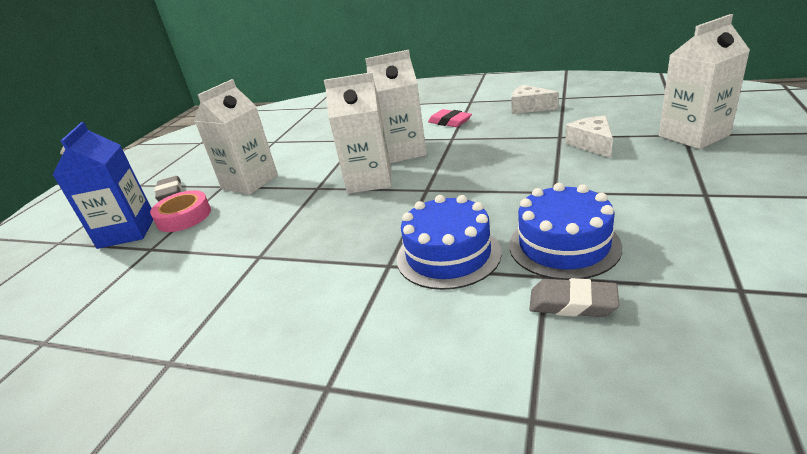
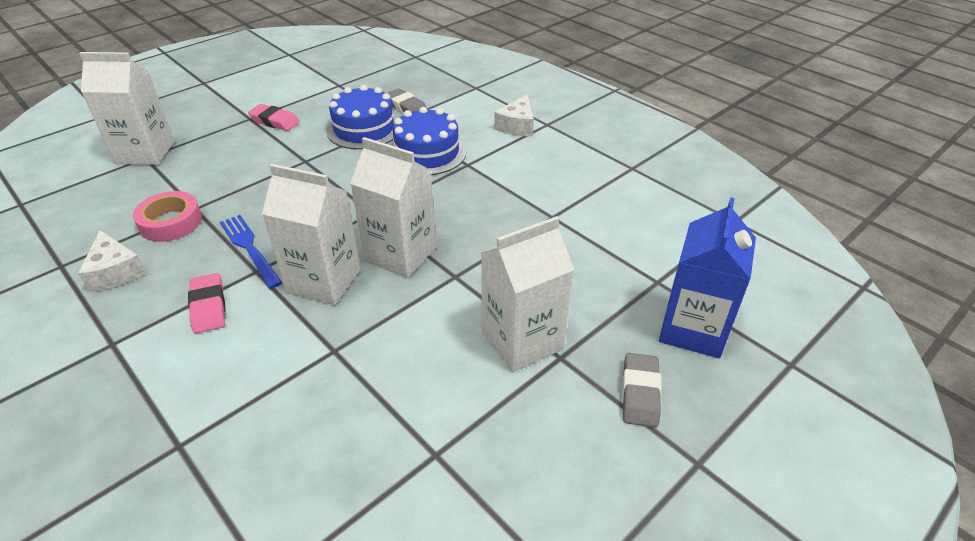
camera: 155 degrees left, 10 degrees up
(184, 217) = (619, 316): pink tape -> pink tape (171, 222)
(477, 141) = (249, 248): none -> blue fork
(592, 144) = (201, 184): white cheese -> white cheese (517, 126)
(673, 204) = (275, 121): none -> pink eraser

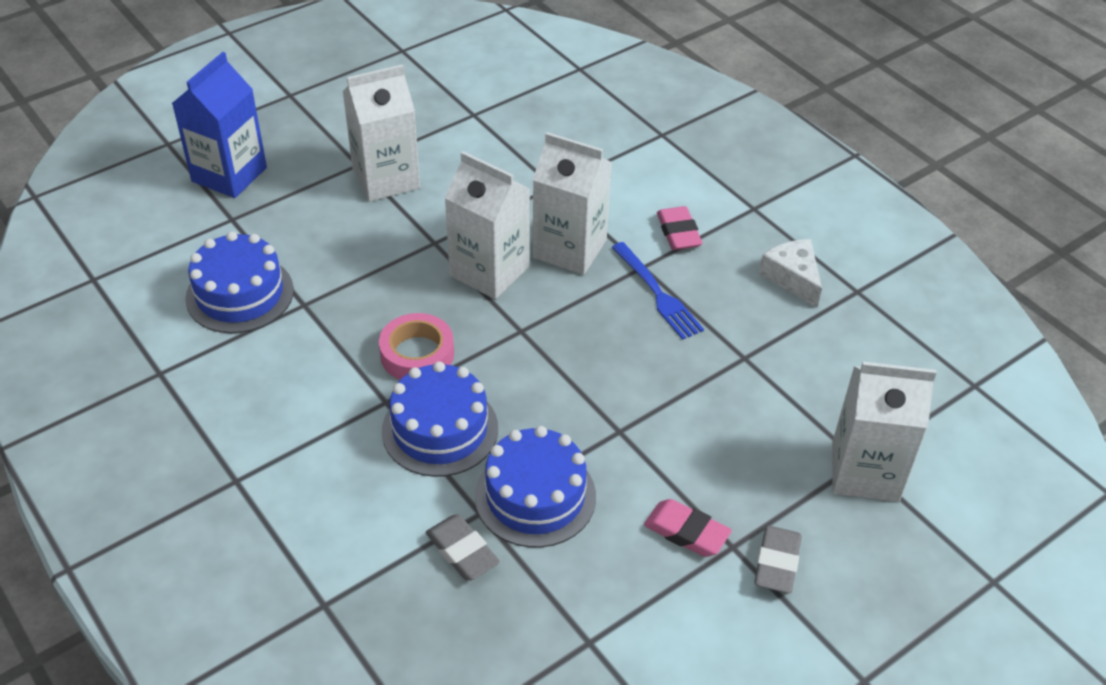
camera: 175 degrees left, 5 degrees up
(171, 222) = (764, 337): pink tape -> pink tape (417, 354)
(517, 126) = (285, 480): white cheese -> none
(608, 219) = (240, 294): none -> blue cake
(640, 393) = (305, 135): grey eraser -> grey eraser (776, 563)

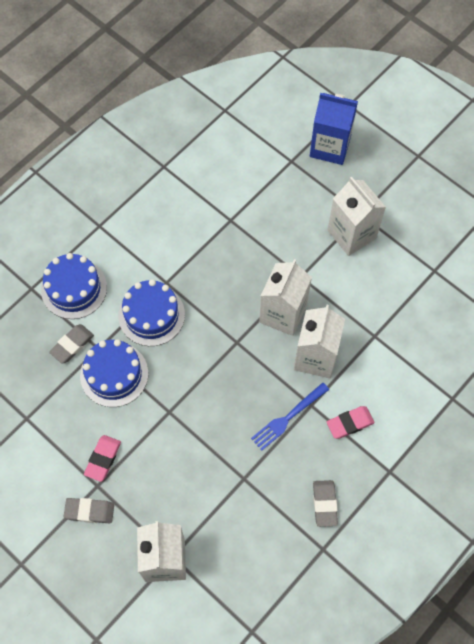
camera: 80 degrees right, 20 degrees up
(240, 294) = (230, 185): blue cake -> blue cake (74, 288)
(417, 354) = (205, 289): pink tape -> none
(792, 278) = (324, 504): white cheese -> grey eraser

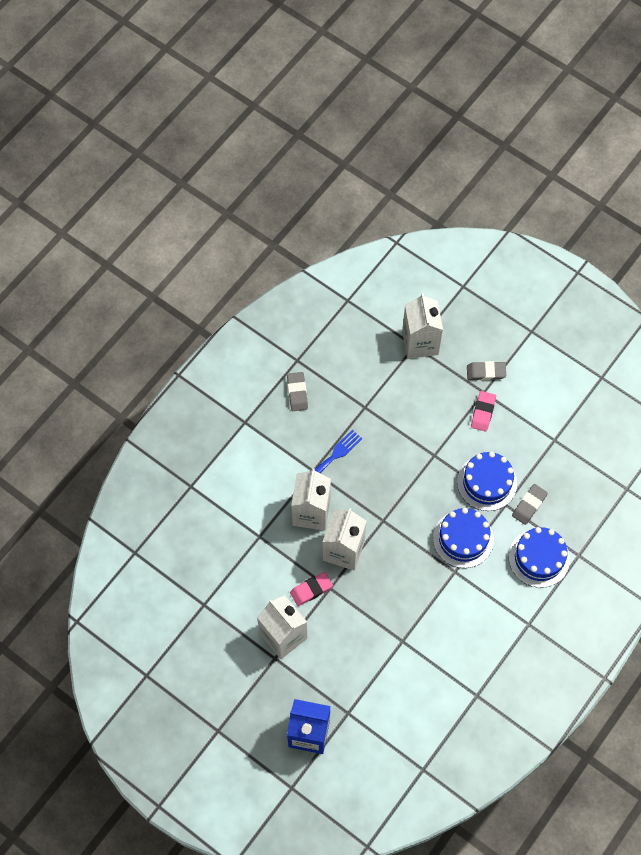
camera: 175 degrees right, 0 degrees up
(350, 423) = (279, 458): pink eraser -> pink eraser (311, 590)

